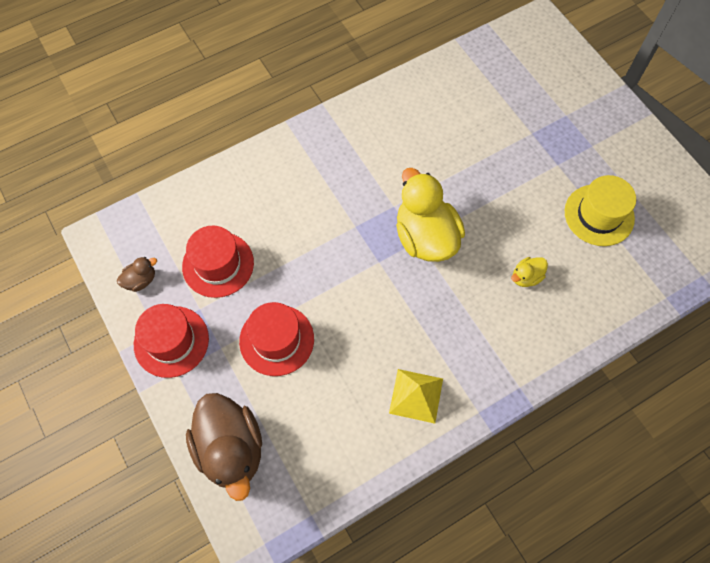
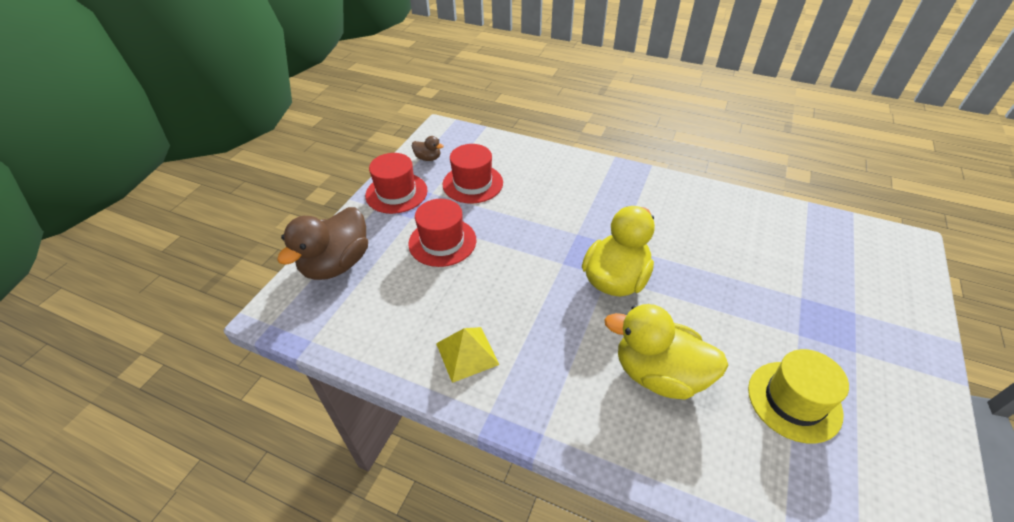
camera: 55 degrees right, 20 degrees down
(526, 277) = (659, 374): yellow duck -> yellow duck, size x2.25

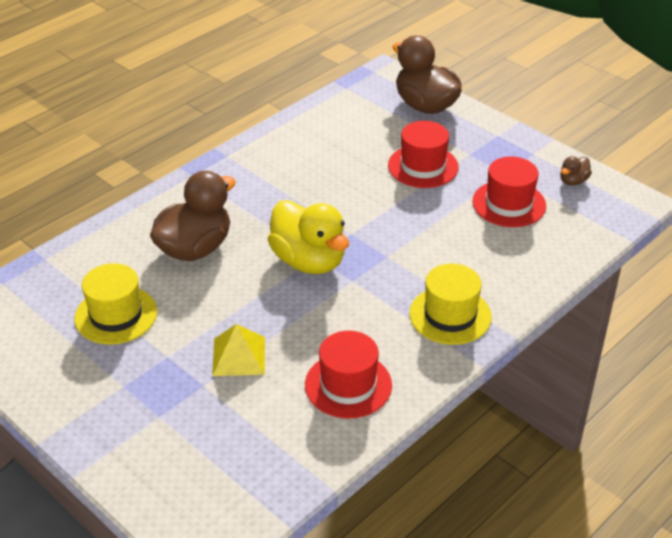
camera: 110 degrees right, 5 degrees down
(396, 193) = (515, 150): red hat -> red hat (348, 385)
(467, 353) = (284, 155): yellow pyramid -> yellow pyramid (239, 356)
(617, 187) = (450, 315): none -> yellow hat
(659, 374) = (195, 248): yellow duck -> brown duck

